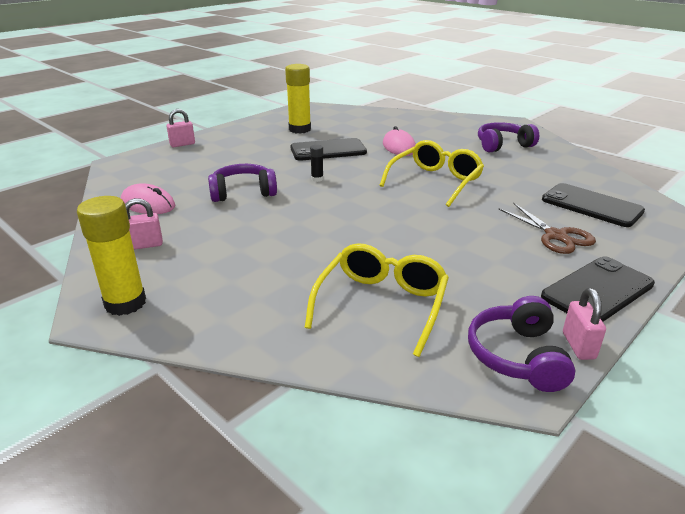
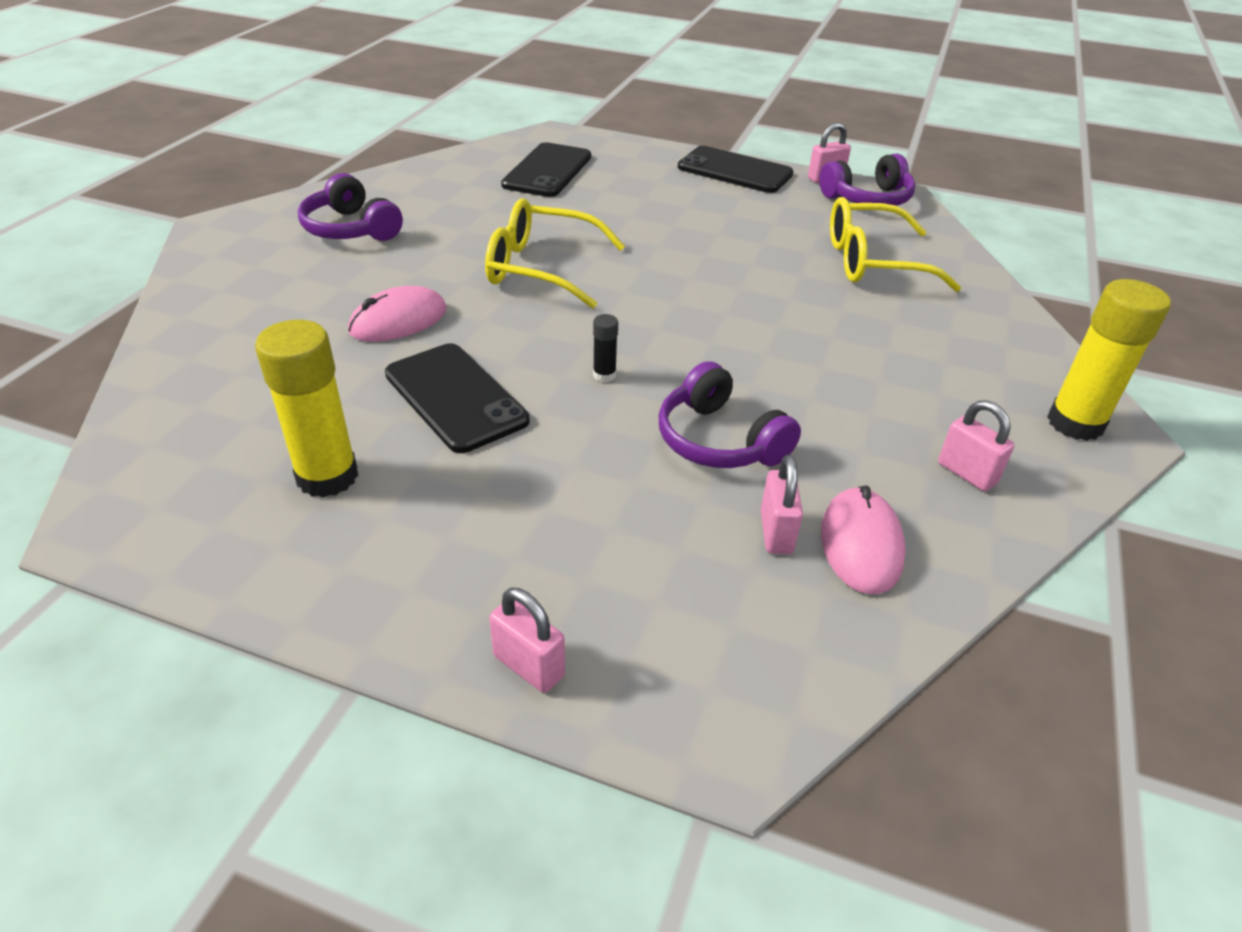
camera: 115 degrees left, 10 degrees up
(178, 190) = (776, 532): none -> pink padlock
(556, 236) = (643, 188): brown scissors -> none

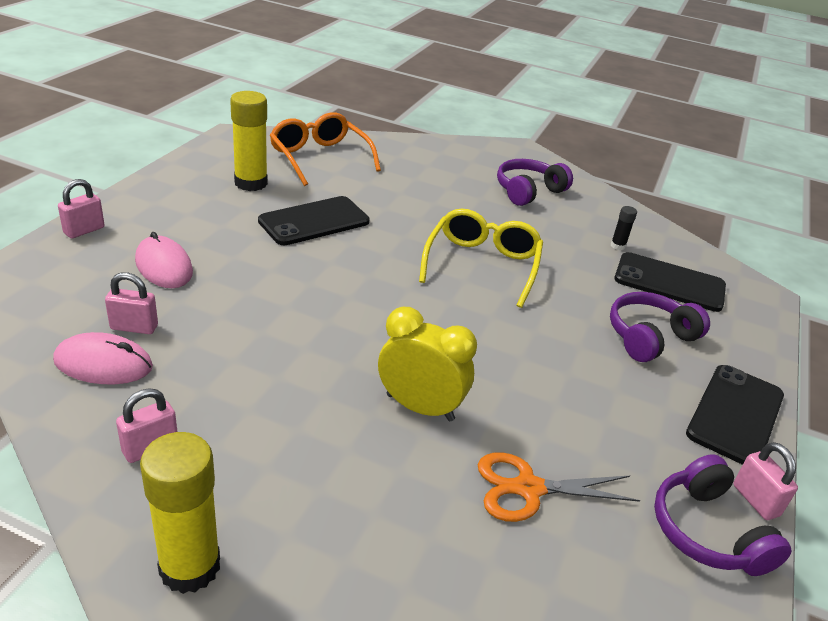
camera: 90 degrees right, 5 degrees down
(229, 406) = (320, 158): none -> orange glasses
(398, 320) = (405, 205): pink mouse -> pink mouse (164, 266)
(604, 375) = (329, 279): black glue stick -> black glue stick (618, 246)
(719, 440) = (238, 319): purple headphones -> purple headphones (649, 337)
(807, 310) = (420, 407): none -> yellow clock
(874, 262) = (528, 488): yellow glasses -> orange scissors

